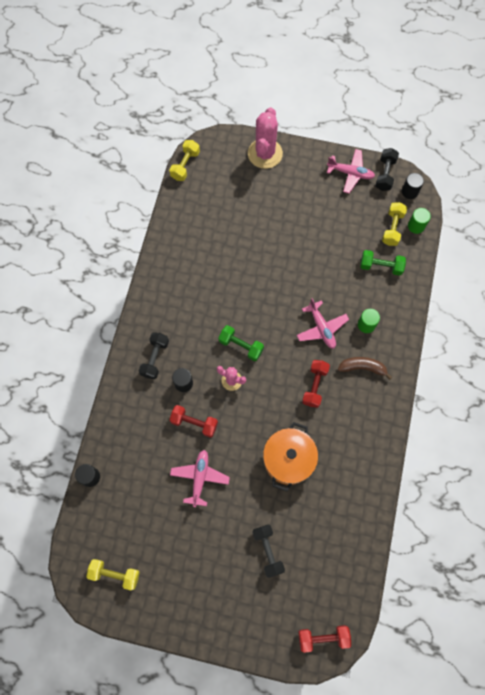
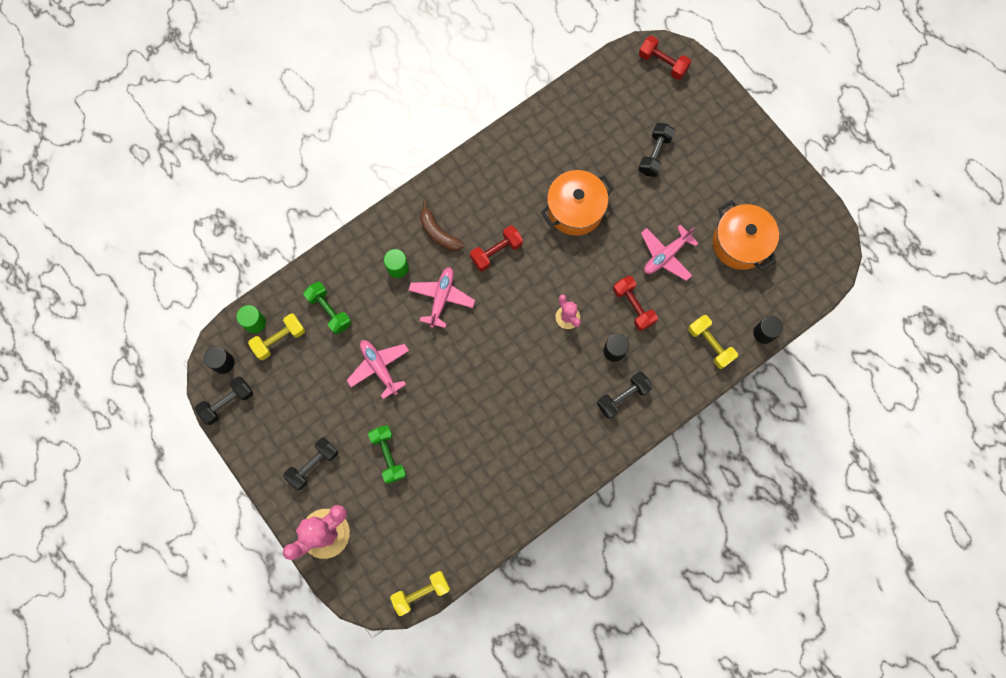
camera: 140 degrees left, 5 degrees up
(115, 574) = (798, 235): yellow dumbbell -> yellow dumbbell (710, 344)
(153, 531) = (740, 243): none -> orange pot
(241, 346) = (531, 342): green dumbbell -> green dumbbell (388, 455)
(305, 180) = (313, 465): none -> black dumbbell
(350, 173) = (260, 433): pink plane -> pink plane (379, 368)

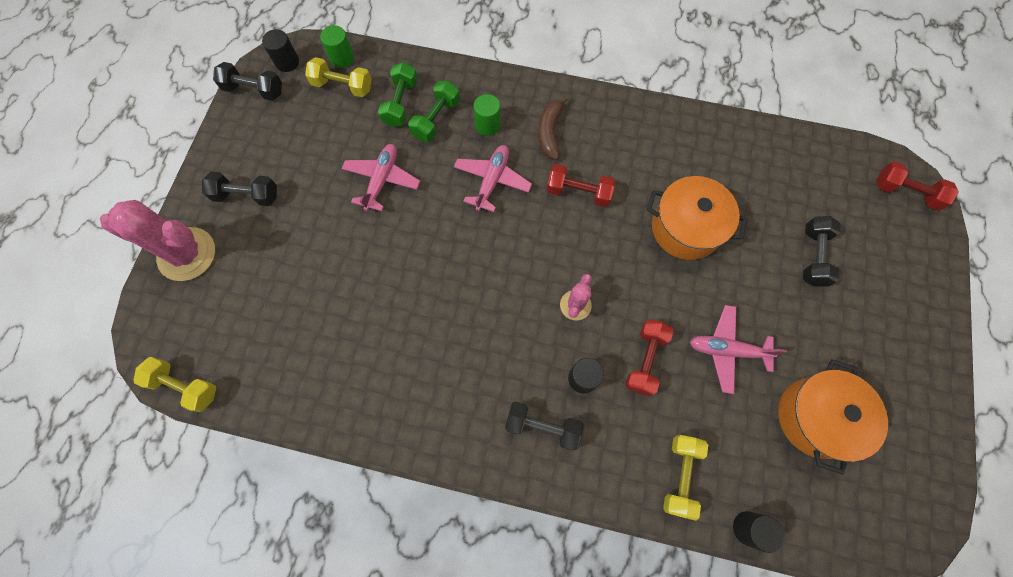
camera: 50 degrees right, 5 degrees down
(388, 455) = (303, 251): green dumbbell -> green dumbbell (436, 119)
(441, 298) = (492, 181): pink plane -> pink plane turned 45 degrees counterclockwise
(654, 154) = (813, 256): black dumbbell -> black dumbbell turned 60 degrees counterclockwise
(662, 63) = (905, 192): red dumbbell -> red dumbbell turned 60 degrees counterclockwise

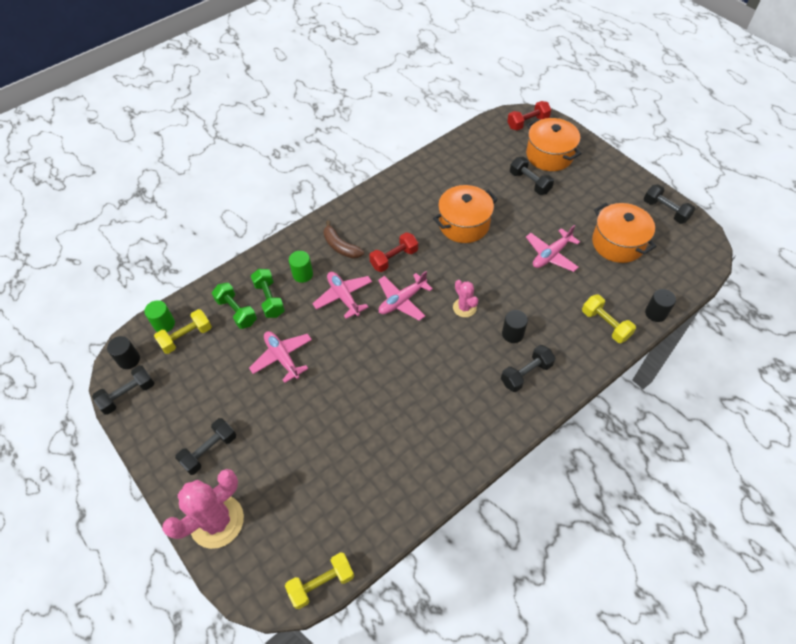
camera: 50 degrees left, 15 degrees down
(533, 238) = (402, 300): none -> pink plane
(645, 360) = (526, 296): red dumbbell -> none
(878, 250) = (549, 155): none -> orange pot
(925, 446) = (665, 211): none -> black dumbbell

